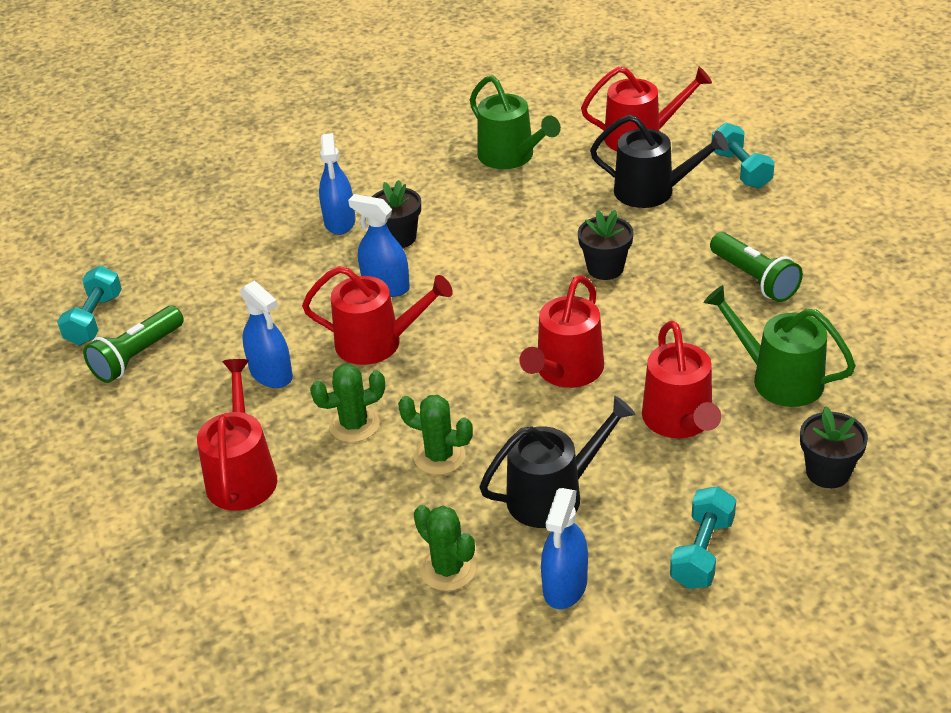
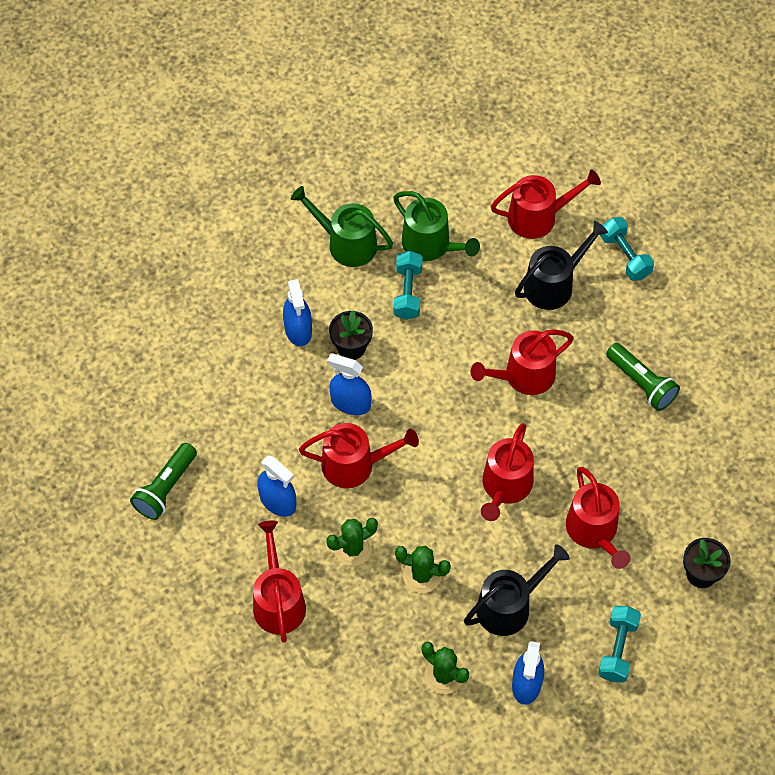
camera: 10 degrees left, 20 degrees up
(95, 319) = (119, 450): turquoise dumbbell -> turquoise dumbbell (408, 292)
(605, 268) = (524, 376): black flower pot -> red watering can
(651, 191) = (553, 285): black watering can -> black watering can turned 45 degrees counterclockwise
(779, 379) = (664, 487): green watering can -> green watering can (346, 243)

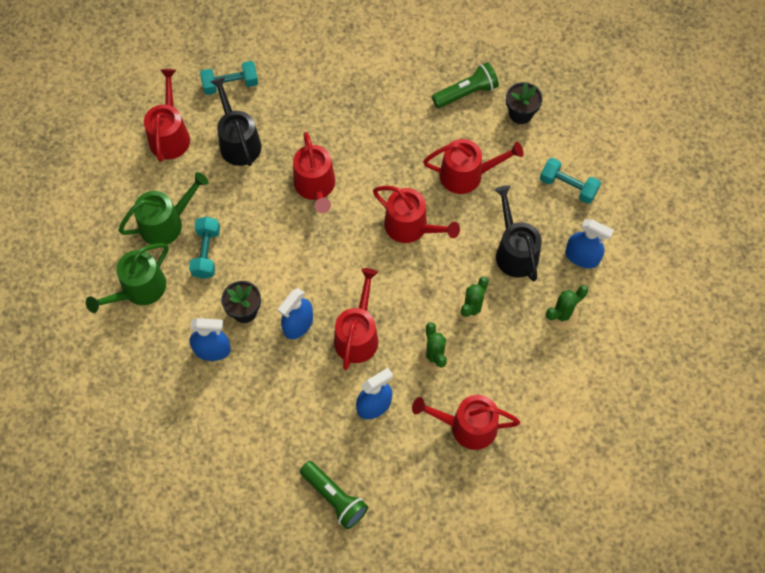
camera: 75 degrees left, 5 degrees up
(408, 292) = (206, 253): turquoise dumbbell -> turquoise dumbbell turned 75 degrees clockwise
(641, 383) = (349, 106): green flashlight -> green flashlight (466, 93)

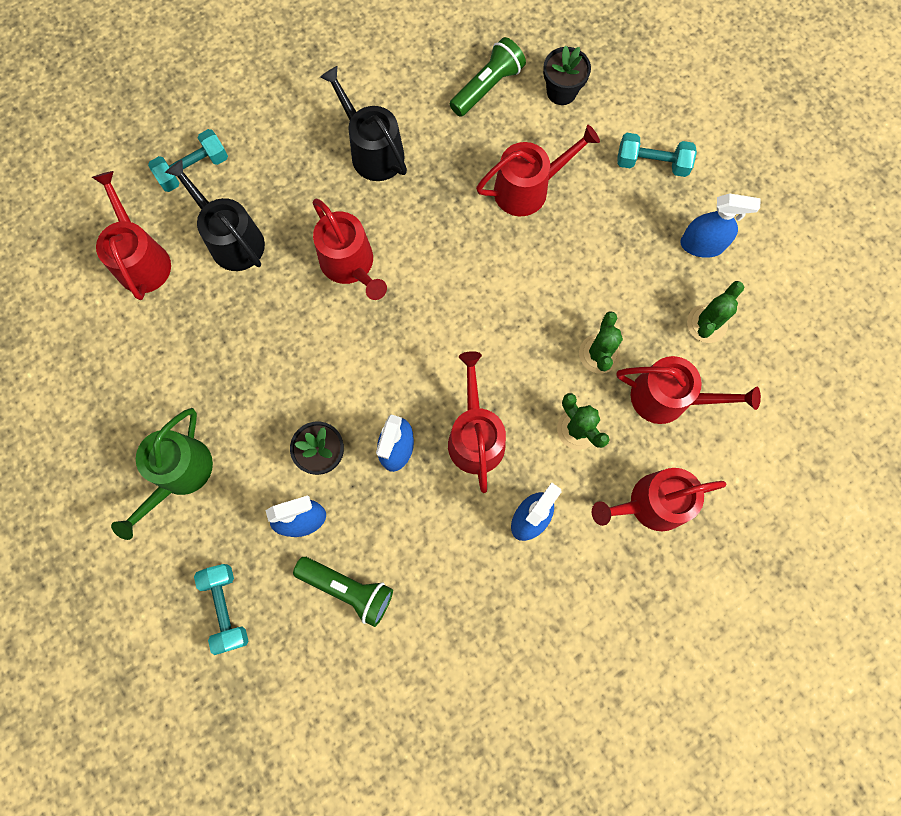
camera: 20 degrees left, 10 degrees up
(166, 223) = (180, 376): green watering can -> none
(206, 253) = (247, 396): turquoise dumbbell -> turquoise dumbbell (226, 608)
(334, 498) = (527, 654): green flashlight -> green flashlight (348, 589)
(410, 227) = (486, 276): red watering can -> red watering can (667, 398)
(515, 252) = (621, 265): black watering can -> black watering can (373, 151)

